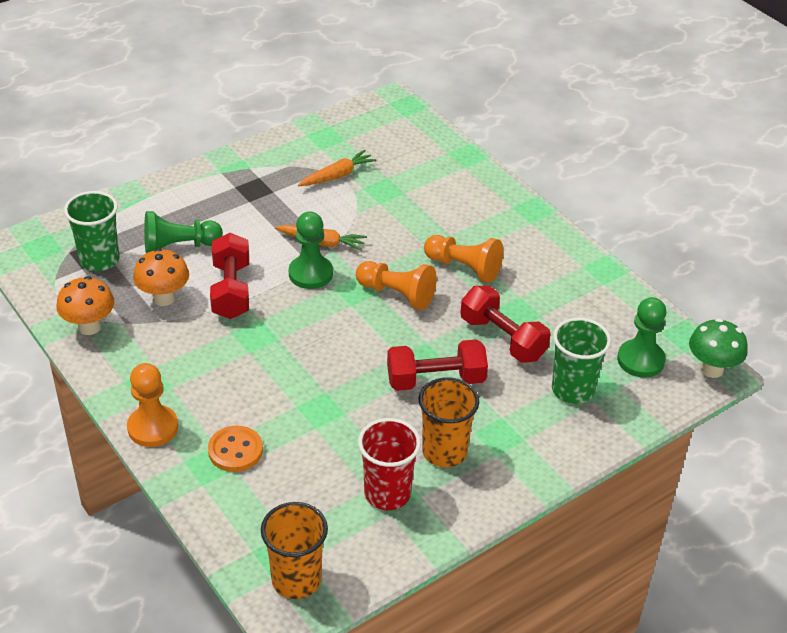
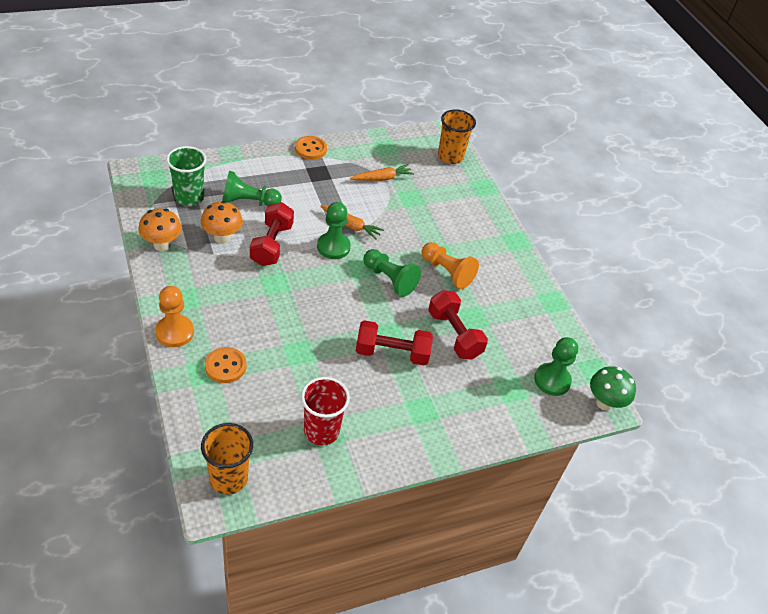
camera: 10 degrees right, 5 degrees up
(231, 162) = (310, 149): none -> orange button
(397, 294) = (389, 279): orange pawn -> green pawn
(444, 452) = (376, 410): orange cup -> orange cup (450, 156)
(572, 390) = (491, 389): green cup -> none

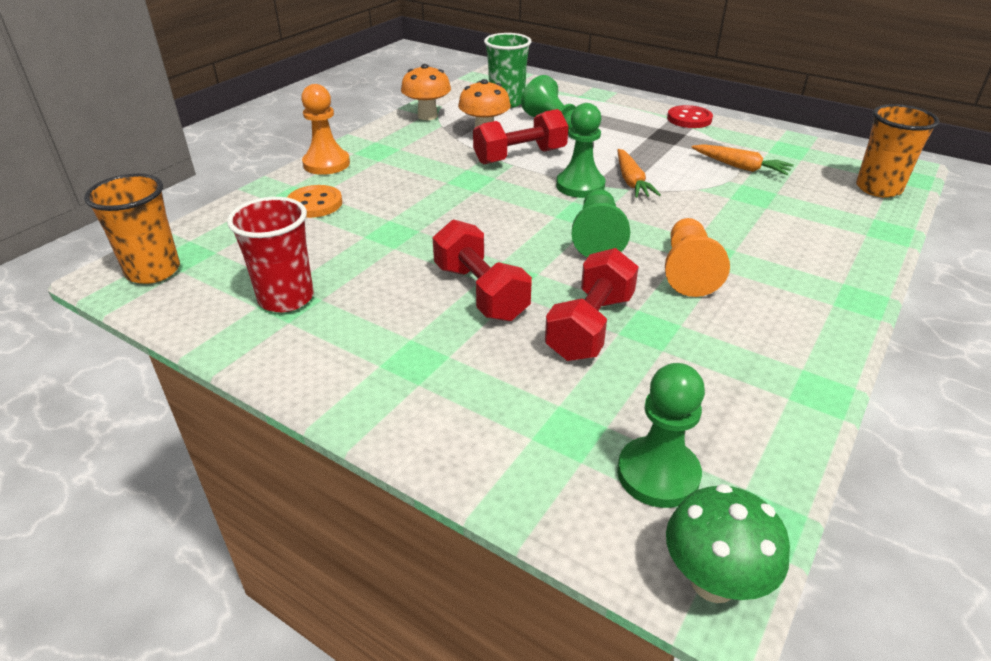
camera: 60 degrees right, 10 degrees down
(310, 149) = (689, 119): orange button -> red button

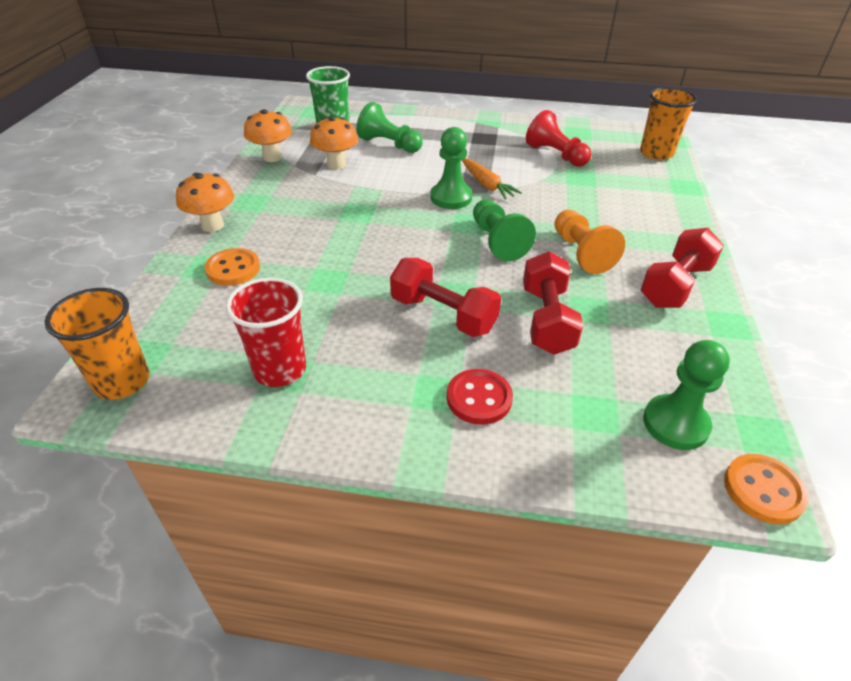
camera: 25 degrees left, 5 degrees up
(326, 164) = (212, 225): orange pawn -> orange mushroom
(520, 156) = (383, 181): red dumbbell -> red dumbbell (675, 285)
(689, 119) = (490, 119): red button -> red button (479, 398)
(713, 582) = (763, 490): green mushroom -> orange button
(740, 167) = (556, 155): orange carrot -> red pawn

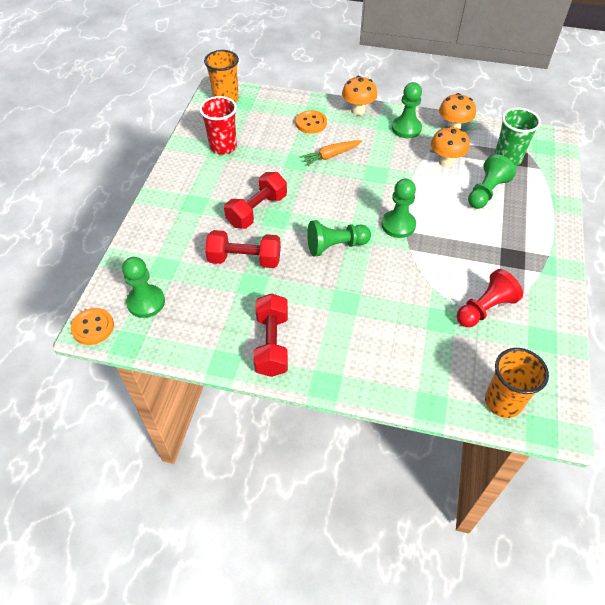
camera: 95 degrees right, 10 degrees up
(265, 188) = (406, 128): none -> green pawn
(479, 398) = (186, 220): red button -> none
(487, 185) = (420, 249): orange carrot -> orange carrot (331, 156)
(581, 253) = (318, 294): orange pawn -> none
(675, 285) = (272, 344): red dumbbell -> red dumbbell turned 45 degrees clockwise

